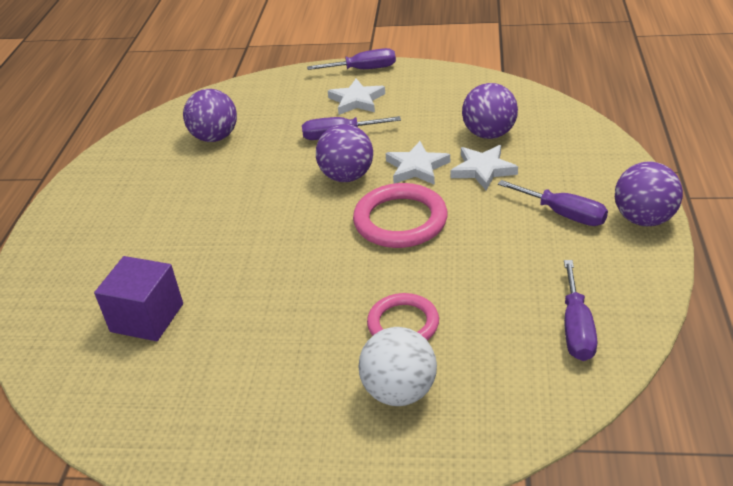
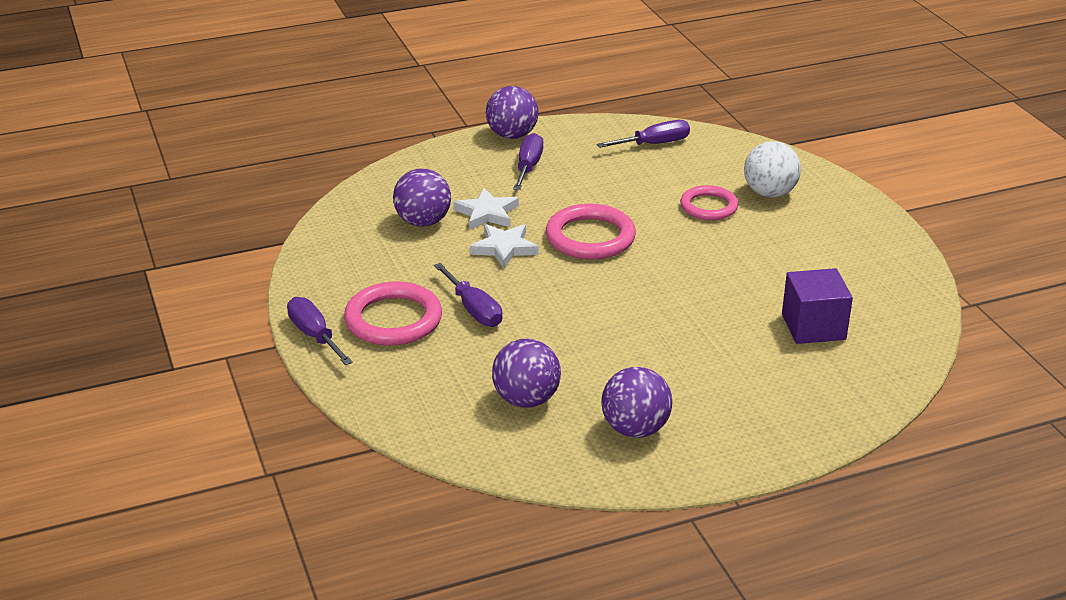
camera: 120 degrees left, 5 degrees down
(347, 176) = (544, 283): purple ball -> purple ball (635, 429)
(356, 100) = (393, 319): white star -> pink ring

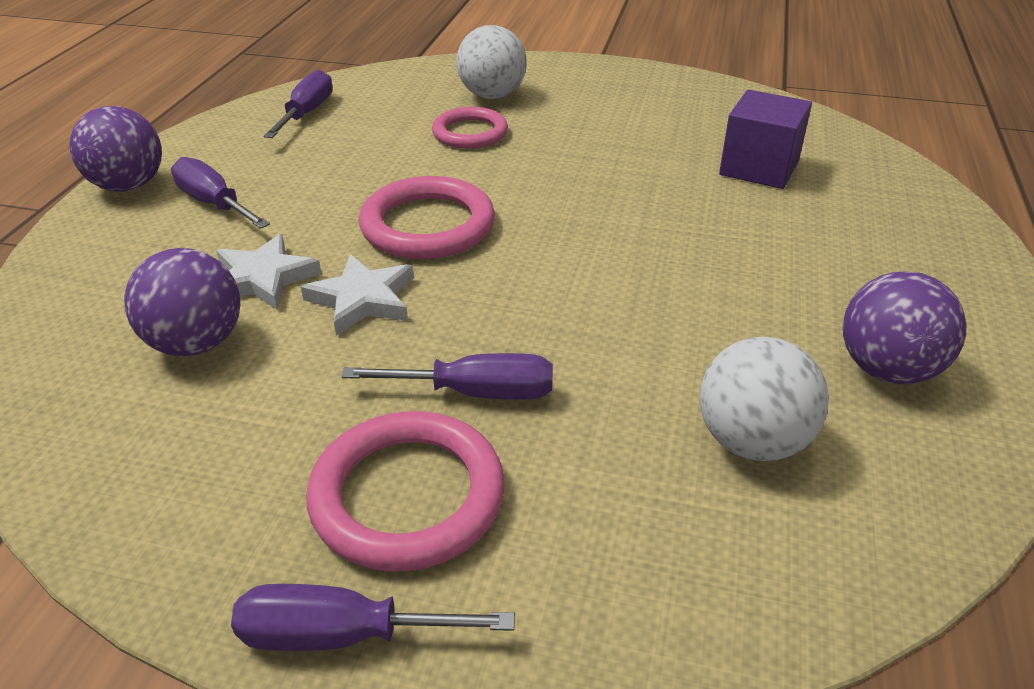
camera: 55 degrees left, 5 degrees up
(526, 399) = (752, 441): purple ball -> white ball

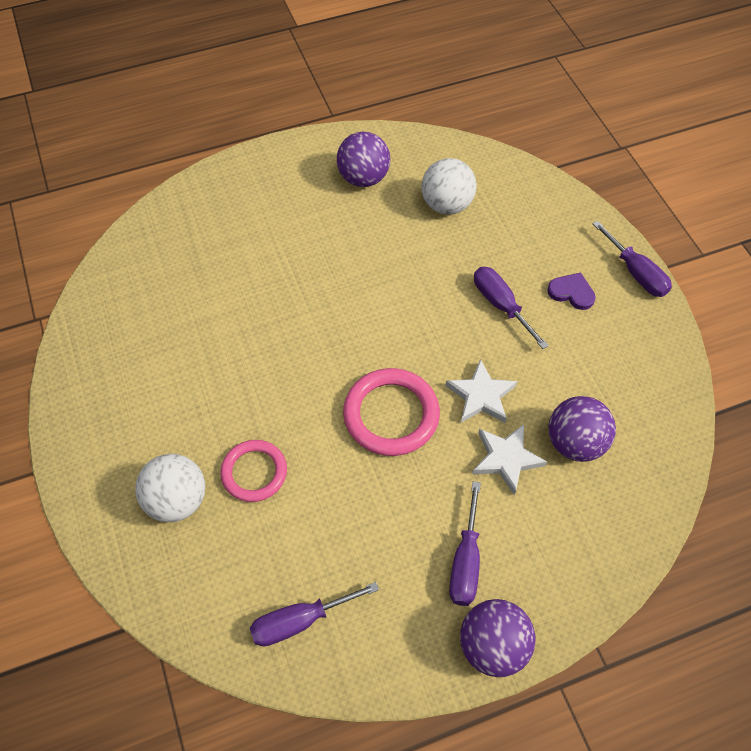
camera: 125 degrees left, 20 degrees up
(407, 496) = (571, 292): pink ring -> purple heart
(759, 168) = (196, 283): purple cube -> none

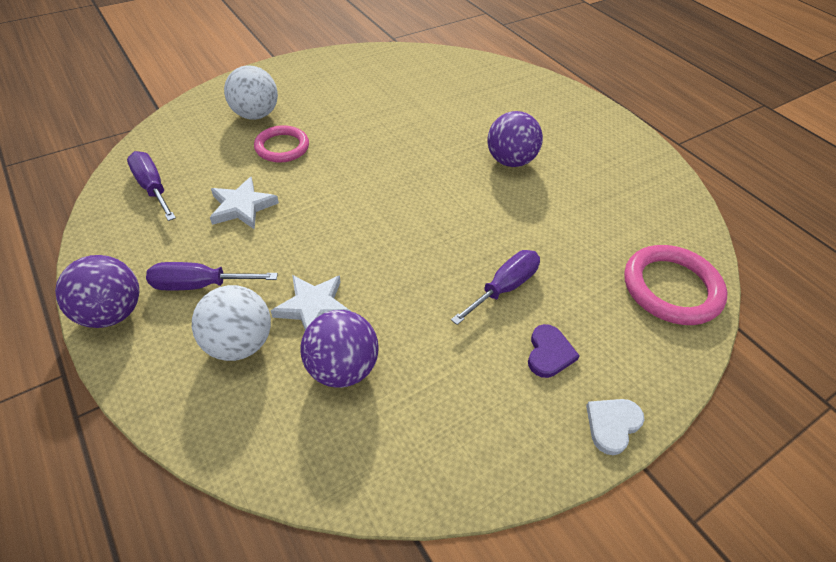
camera: 75 degrees right, 10 degrees down
(363, 178) = (613, 170): purple ball -> purple ball (510, 161)
(391, 414) = (350, 218): pink ring -> pink ring (671, 288)
(446, 205) = (616, 232): white ball -> white ball (239, 343)
(481, 396) = (384, 281): white star -> white star (242, 207)
(636, 273) = (612, 425): purple screwdriver -> white heart

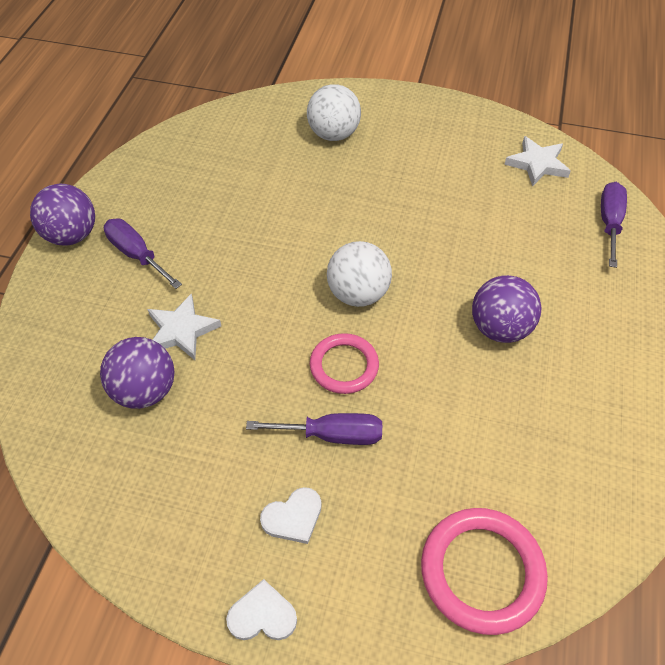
camera: 50 degrees right, 5 degrees up
(152, 187) = (193, 154): purple screwdriver -> purple screwdriver (609, 223)
(239, 343) = (110, 317): white ball -> white ball (358, 294)
(242, 207) = (230, 212): white star -> white star (537, 164)
(282, 147) = (318, 178): pink ring -> pink ring (344, 366)
(549, 353) = (293, 517): purple heart -> white heart

